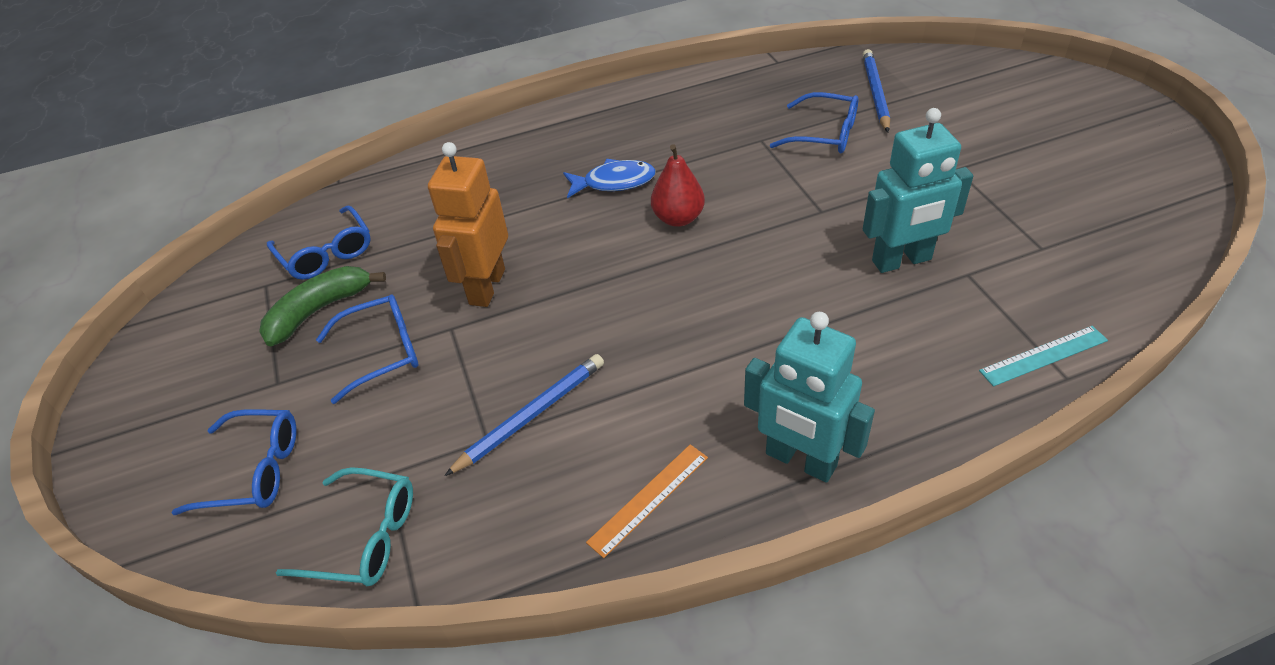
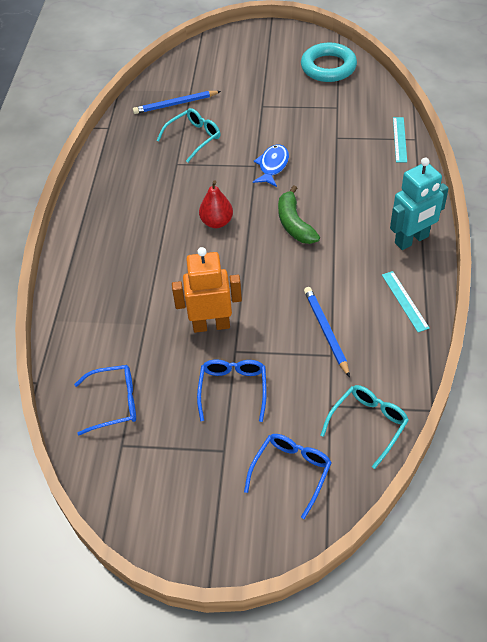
camera: 65 degrees left, 5 degrees up
(319, 310) = (171, 417): green banana -> green banana (294, 224)
(486, 287) = (211, 325): orange robot -> orange robot turned 135 degrees clockwise
(614, 182) = (161, 238): blue fish -> blue fish (272, 166)
(648, 499) = (404, 301): orange ruler -> turquoise ruler
(824, 134) = (194, 138): blue glasses -> turquoise glasses
(875, 93) = (175, 104): blue pencil -> blue pencil turned 45 degrees counterclockwise
(902, 261) = (312, 154): turquoise robot -> none
(1130, 202) = (328, 67): none -> turquoise ring

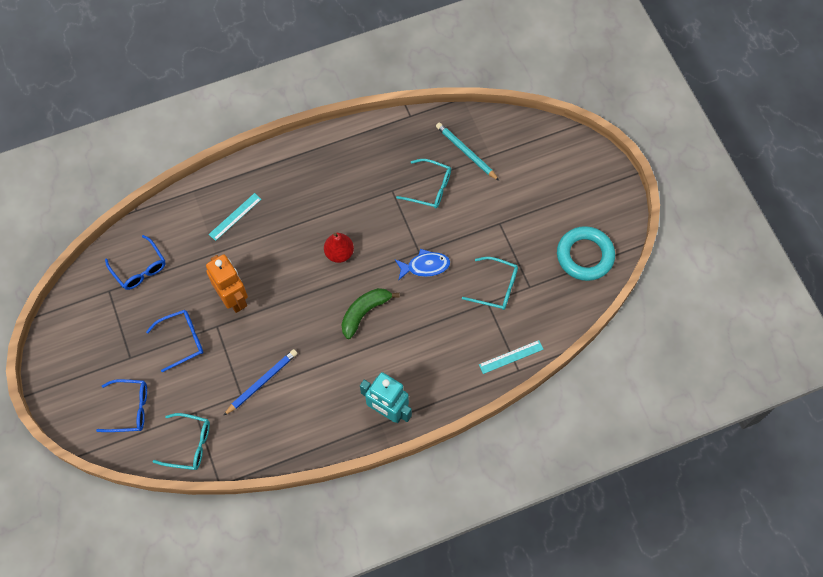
camera: 60 degrees right, 15 degrees up
(175, 104) = (466, 152): blue pencil -> turquoise pencil
(324, 127) = (496, 287): none -> turquoise glasses
(404, 301) = (317, 429): turquoise ruler -> turquoise ruler (235, 216)

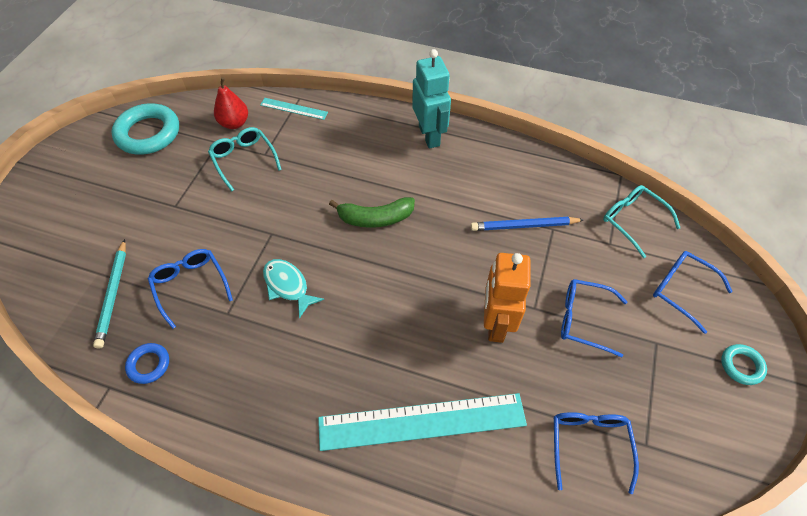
camera: 140 degrees left, 10 degrees down
(72, 379) = (741, 366): none -> turquoise ring
(235, 216) = (422, 422): turquoise ruler -> turquoise ruler, size x2.10
(339, 253) = (345, 289): red pear -> red pear (234, 123)
(374, 230) = (288, 286): none -> turquoise fish
(403, 138) = (149, 364): none -> blue ring
(425, 266) = (280, 218): blue fish -> none
(430, 188) = (190, 286): turquoise glasses -> blue glasses

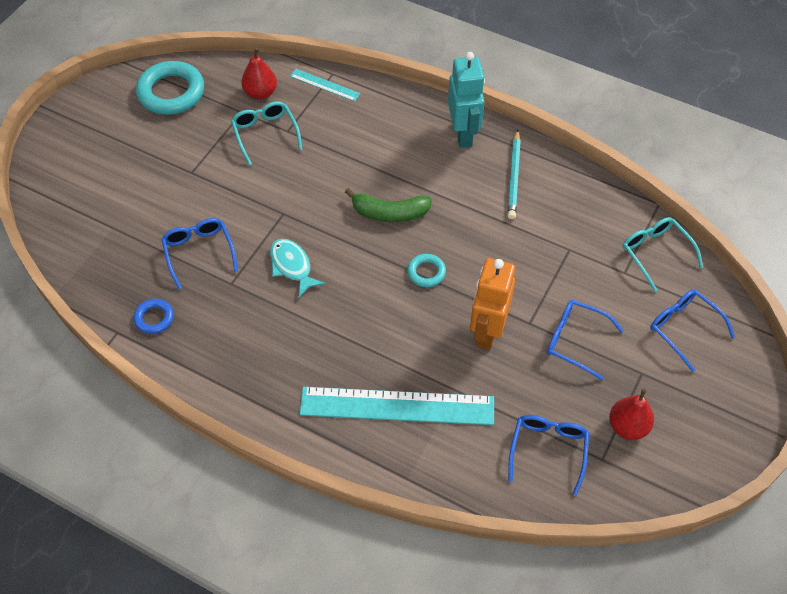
camera: 10 degrees right, 0 degrees up
(113, 294) = (126, 250): turquoise pencil -> turquoise pencil (514, 177)
(524, 226) = (540, 242): blue pencil -> none
(660, 403) = (627, 426): none -> red pear
(741, 366) = (719, 406): turquoise ring -> turquoise ring (426, 272)

